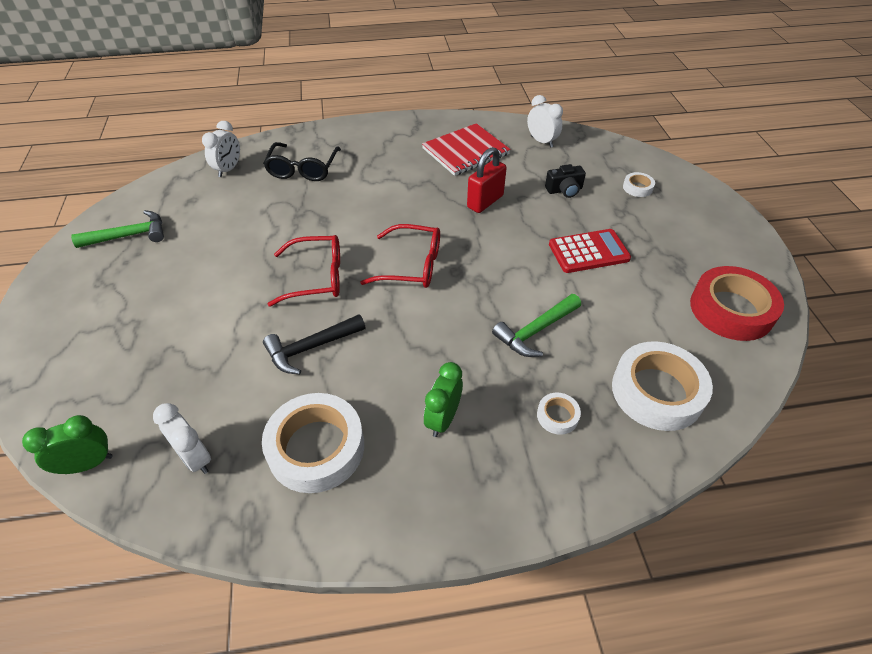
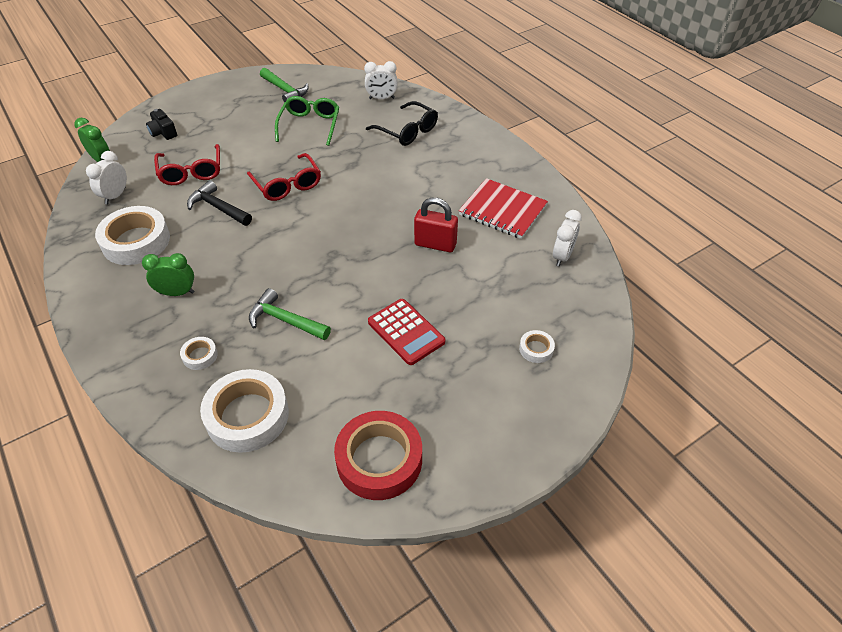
camera: 65 degrees right, 0 degrees up
(222, 233) = (310, 125): none -> green glasses
(303, 169) = (407, 131): black glasses -> black glasses turned 120 degrees counterclockwise
(412, 265) = (326, 227): red glasses -> red glasses (191, 172)
(564, 190) = (490, 293): black camera -> black camera (163, 133)

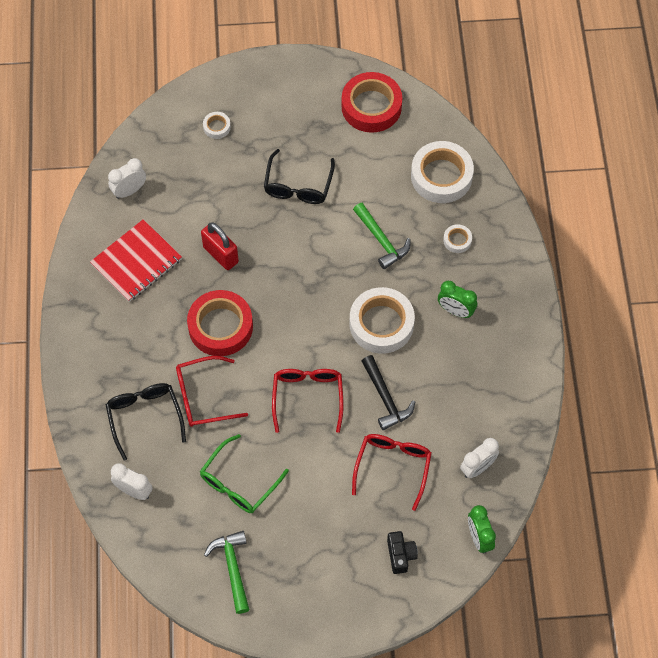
camera: 150 degrees left, 15 degrees up
(136, 241) = (473, 391): white tape -> white tape (381, 324)
(373, 155) = (203, 397): none -> red glasses
(393, 198) = (220, 326): none -> red tape
(406, 332) = (298, 185): red calculator -> black glasses
(502, 210) = (136, 262): red notebook -> red notebook turned 75 degrees clockwise

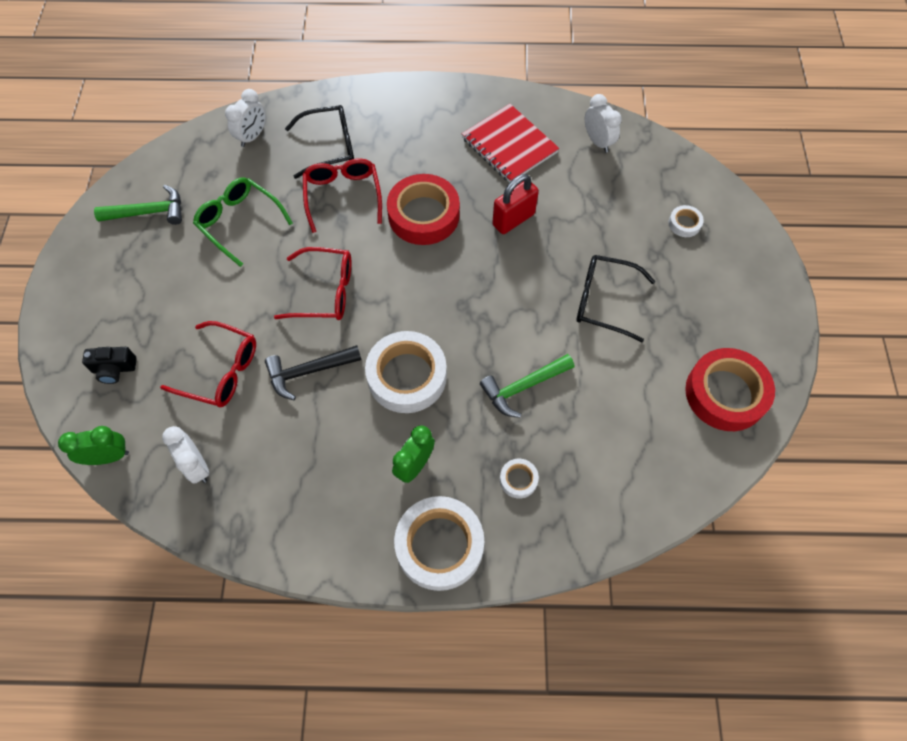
camera: 95 degrees right, 0 degrees up
(441, 176) = (618, 470): white tape -> white tape (439, 545)

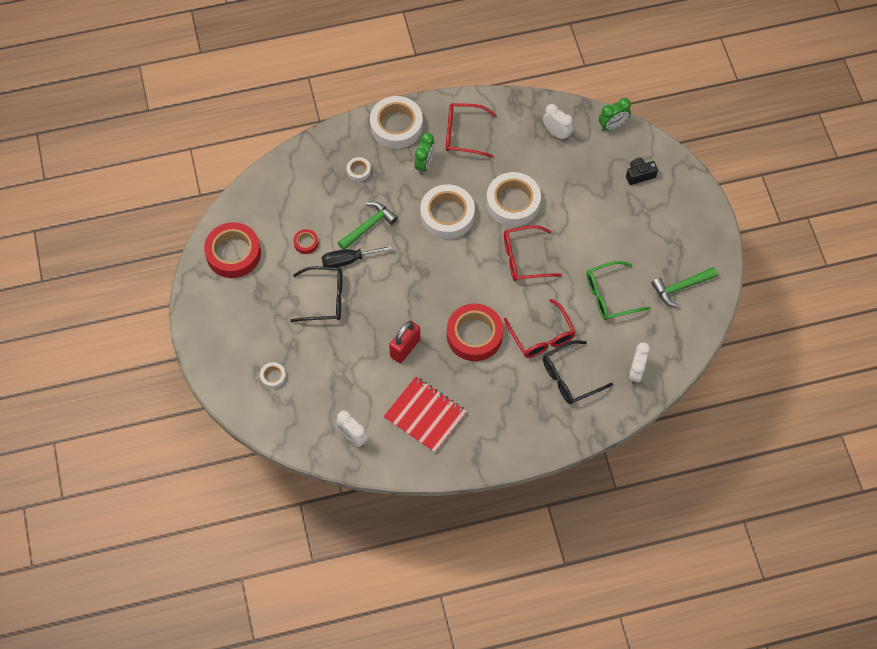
camera: 165 degrees right, 0 degrees up
(221, 371) = (570, 190): red glasses -> red glasses (463, 134)
(239, 222) = (610, 296): green glasses -> green glasses turned 135 degrees clockwise
(308, 372) = (513, 203): black hammer -> white tape
(562, 345) = (348, 260): none -> black screwdriver
(618, 384) = (306, 243): none -> red tape

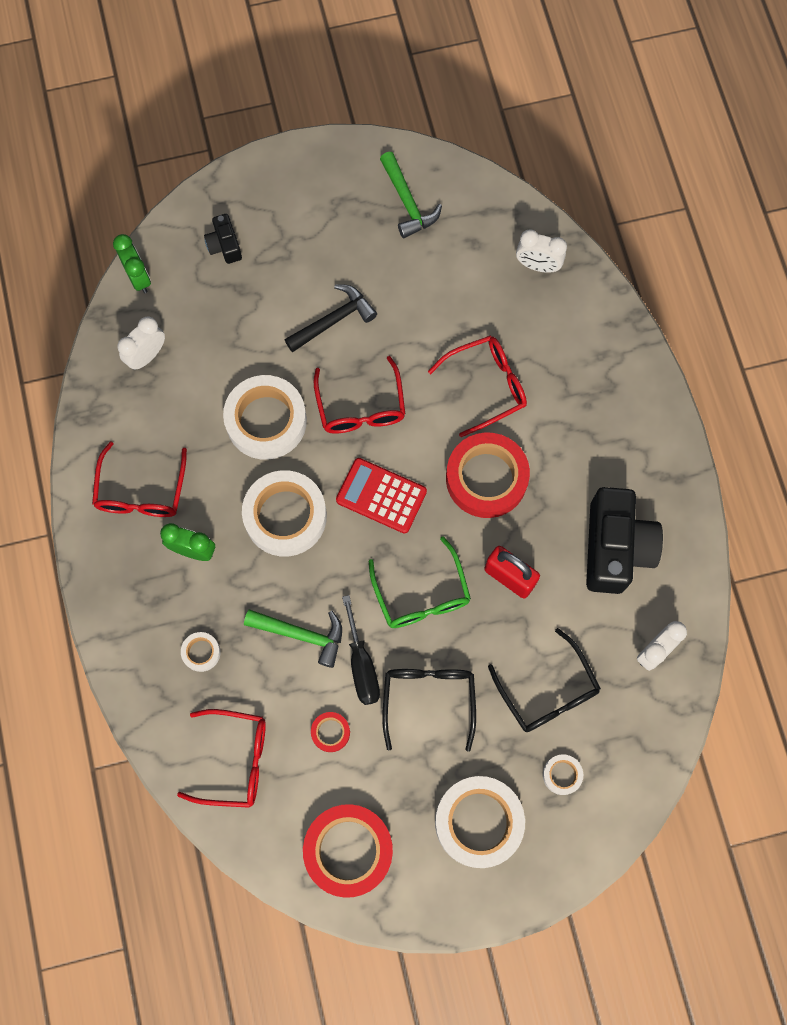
camera: 90 degrees left, 10 degrees up
(291, 191) = (235, 760): none -> red glasses
(368, 226) = (302, 634): green hammer -> green hammer turned 150 degrees clockwise
(396, 126) = (120, 594): white tape -> white tape (478, 822)
(425, 415) = (615, 548): red notebook -> black camera
(461, 271) = (381, 496): none -> red calculator
(570, 378) = (549, 351): black glasses -> black glasses (548, 691)
(587, 242) = (334, 320): none -> black hammer
(610, 296) = (421, 294): green glasses -> green glasses (421, 594)

